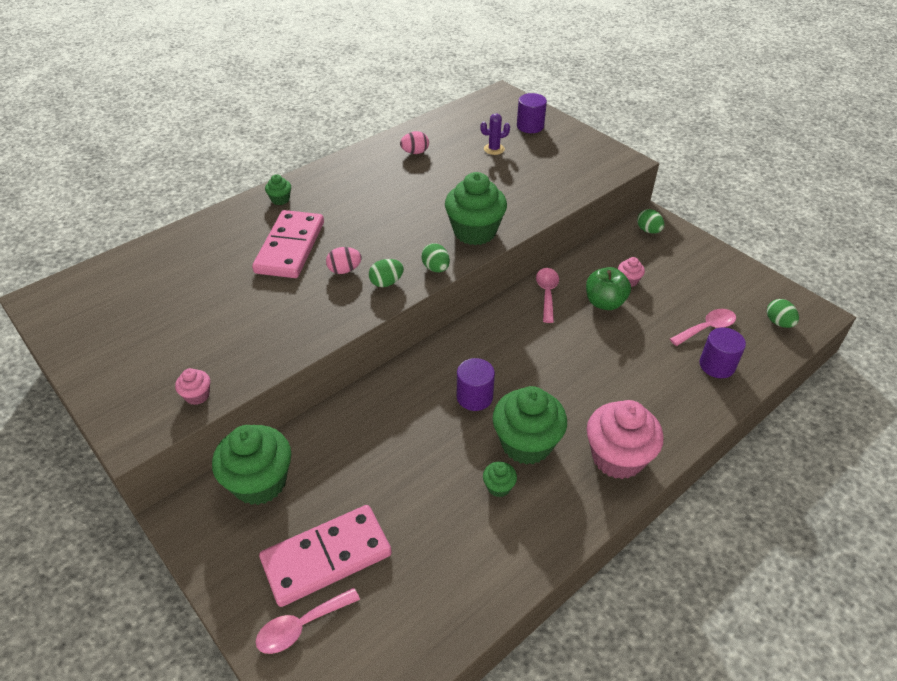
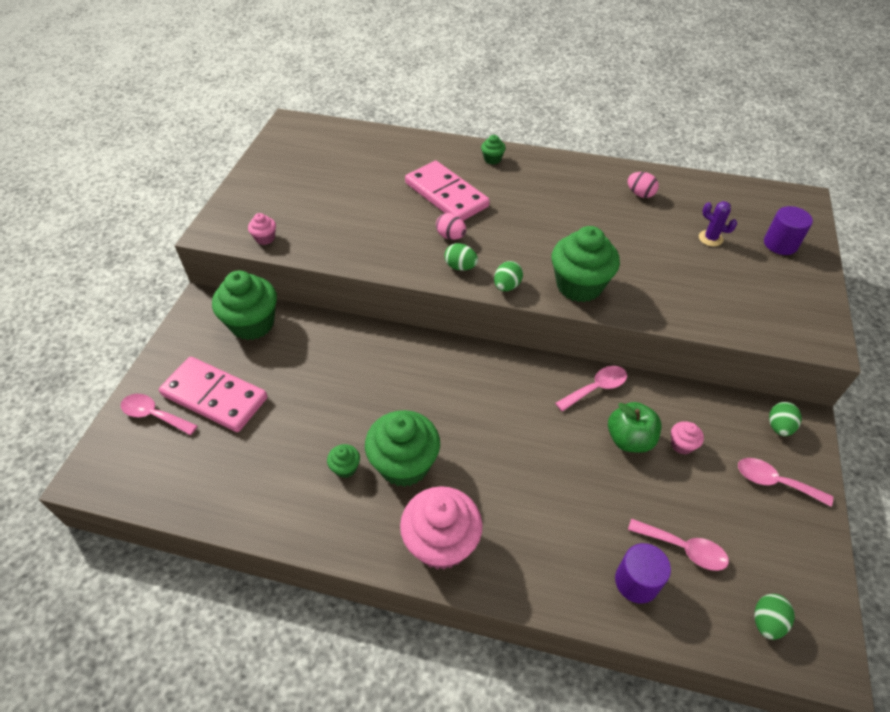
camera: 55 degrees right, 5 degrees up
(290, 247) = (446, 195): pink domino -> pink domino turned 75 degrees clockwise
(474, 397) = (426, 401): purple cylinder -> none
(686, 258) = (774, 482): none -> pink spoon

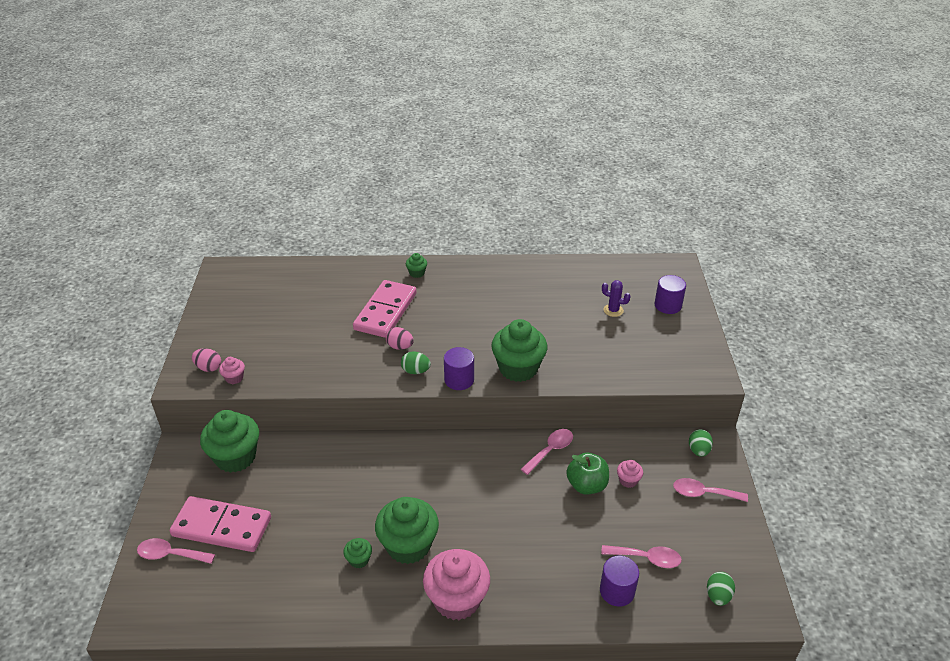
camera: 15 degrees left, 10 degrees down
(446, 195) = (385, 311): pink domino -> pink domino turned 75 degrees clockwise
(507, 286) = (459, 380): green egg -> purple cylinder
(640, 194) = (549, 283): pink egg -> pink egg (208, 368)

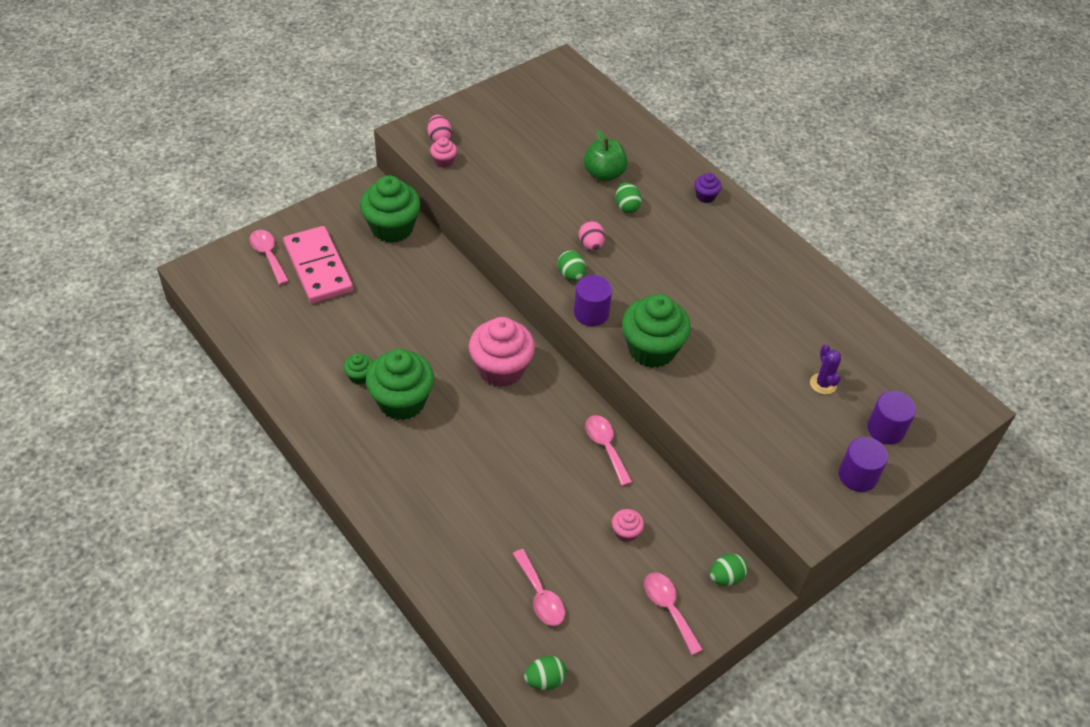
camera: 50 degrees right, 10 degrees up
(385, 311) = (626, 206): pink domino -> green egg
(417, 273) = (705, 196): green cupcake -> purple cupcake
(457, 599) = (374, 469): pink cupcake -> pink cupcake (501, 369)
(550, 450) = (605, 447): pink spoon -> pink spoon turned 120 degrees counterclockwise
(586, 485) = (588, 500): green apple -> green apple (604, 174)
(617, 591) = (481, 589): purple cylinder -> purple cylinder (857, 476)

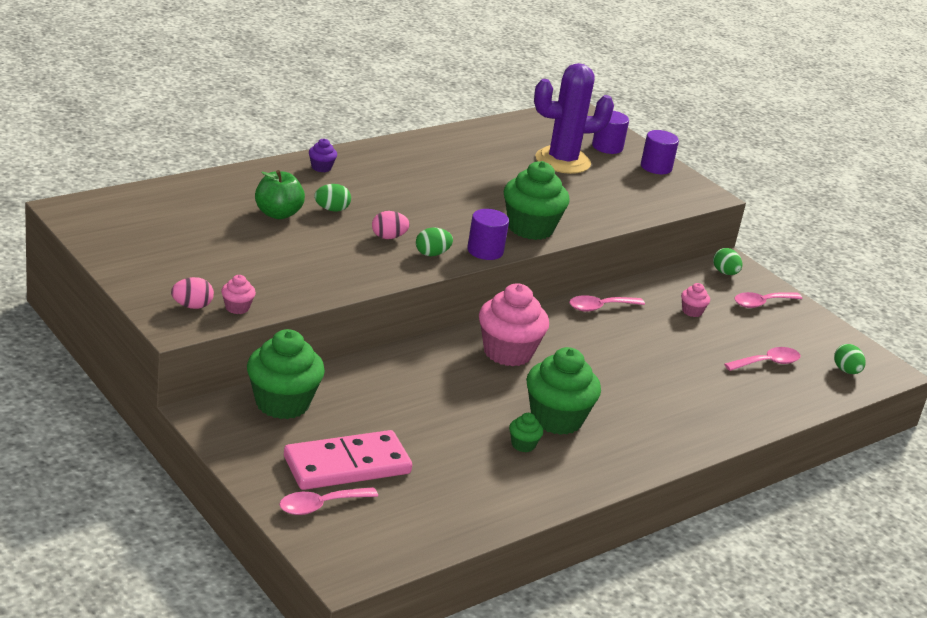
camera: 90 degrees left, 20 degrees down
(823, 384) = (562, 161): purple cactus -> purple cactus, size x2.36

